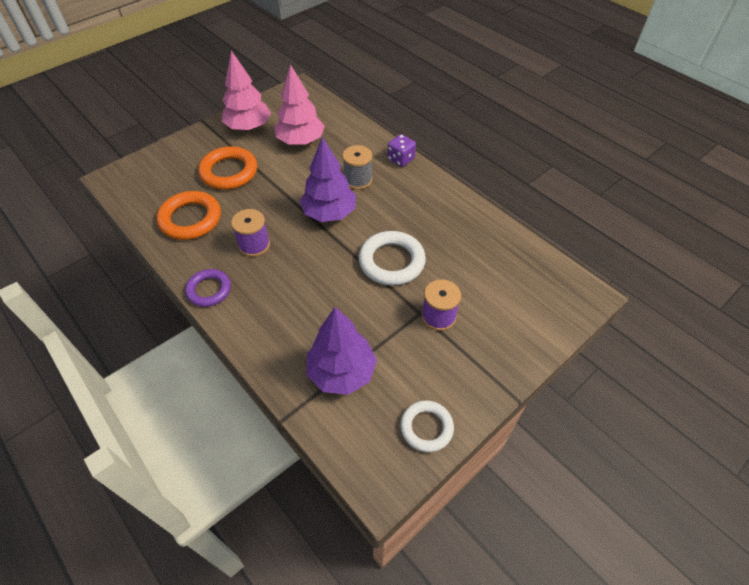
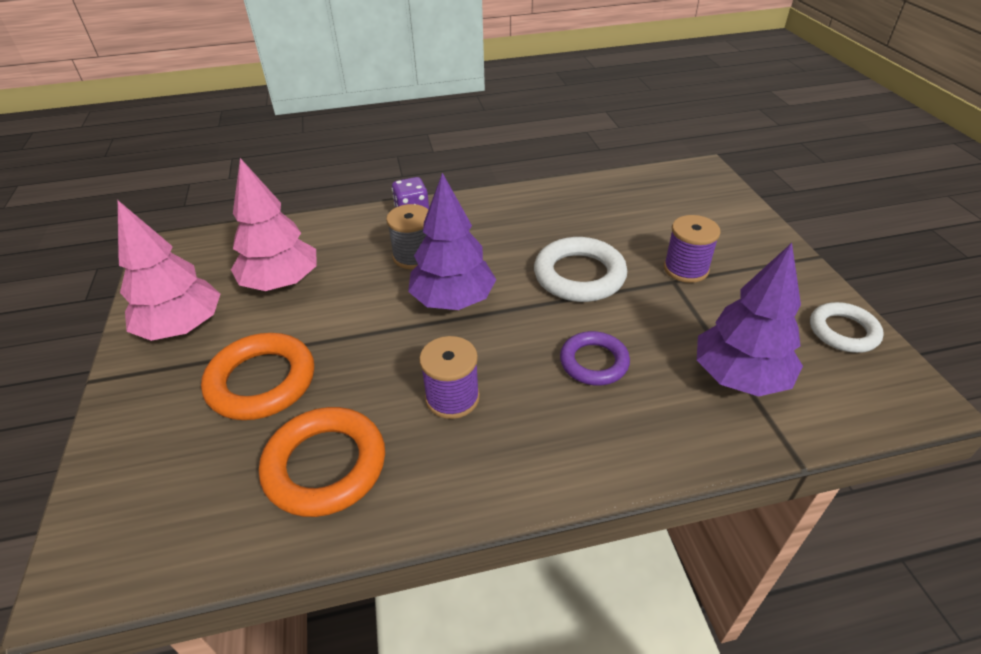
camera: 60 degrees left, 10 degrees down
(209, 290) = (510, 484): purple ring -> purple ring (594, 362)

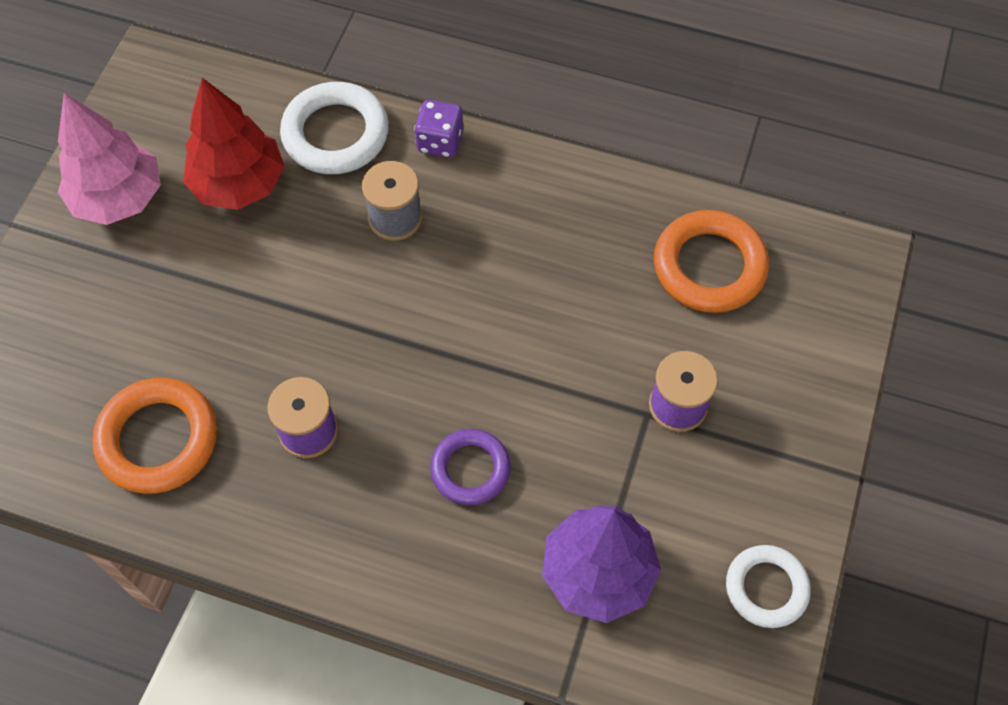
camera: 30 degrees right, 20 degrees up
(262, 381) = (155, 311): orange ring -> orange ring (709, 266)
(282, 283) = (239, 184): pink tree -> red tree
(453, 301) = (391, 307): purple tree -> none
(579, 275) = (550, 347): white ring -> white ring (335, 134)

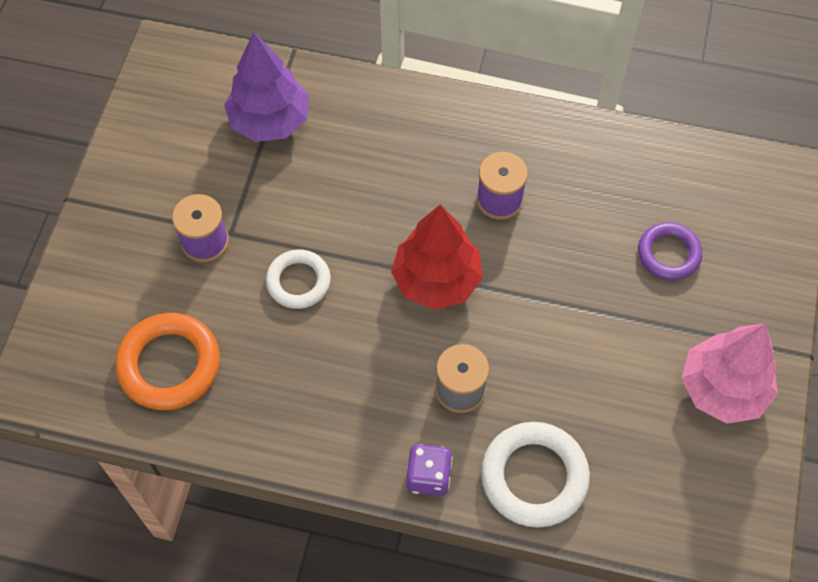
camera: 175 degrees right, 0 degrees up
(158, 439) = (615, 185): orange ring -> none
(239, 184) = (614, 413): red tree -> red tree (436, 280)
(470, 469) = (369, 182): purple ring -> purple ring (668, 254)
(766, 588) = (148, 120): white ring -> white ring (298, 282)

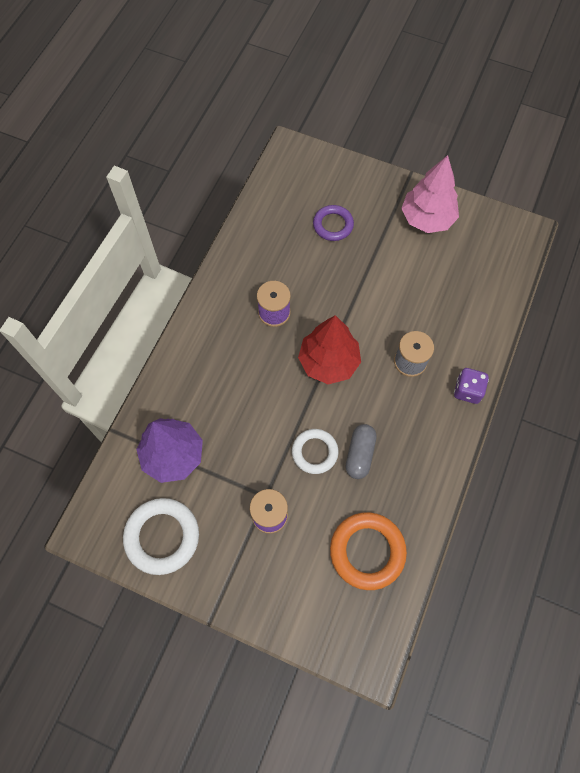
camera: 80 degrees left, 5 degrees up
(304, 338) = (359, 454): none -> grey capsule
(534, 477) = (473, 330): white ring -> white ring (162, 537)

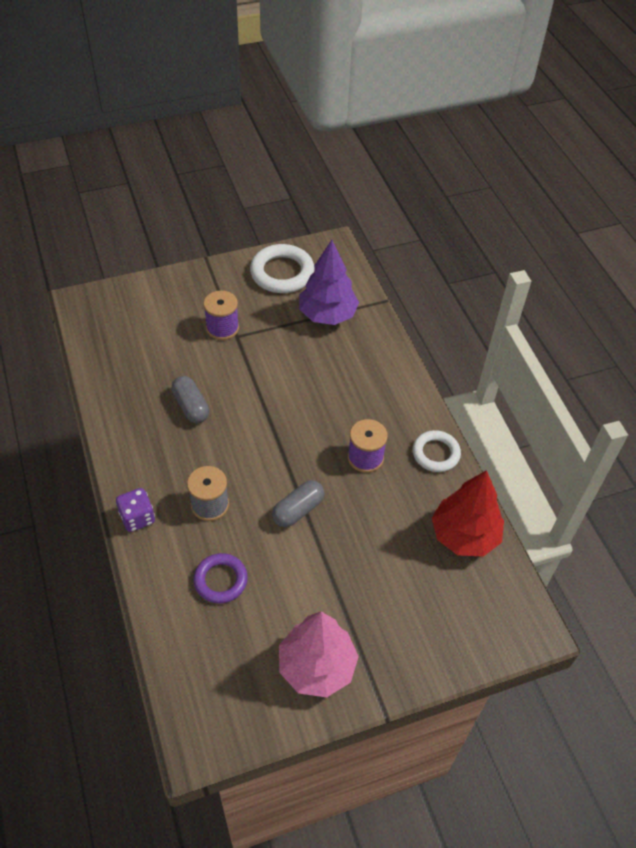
camera: 135 degrees right, 15 degrees down
(314, 452) = (227, 384): white ring -> white ring (436, 453)
(328, 362) = (279, 453): red tree -> red tree (464, 535)
(333, 225) = (401, 579): purple ring -> purple ring (220, 580)
(354, 312) = (298, 510): none -> grey capsule
(367, 551) = (131, 353): orange ring -> none

